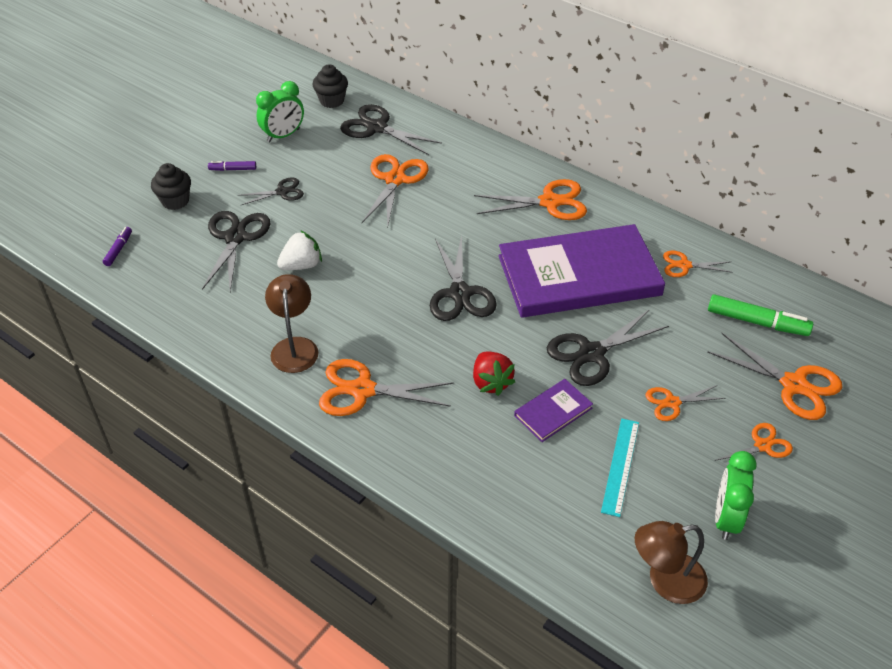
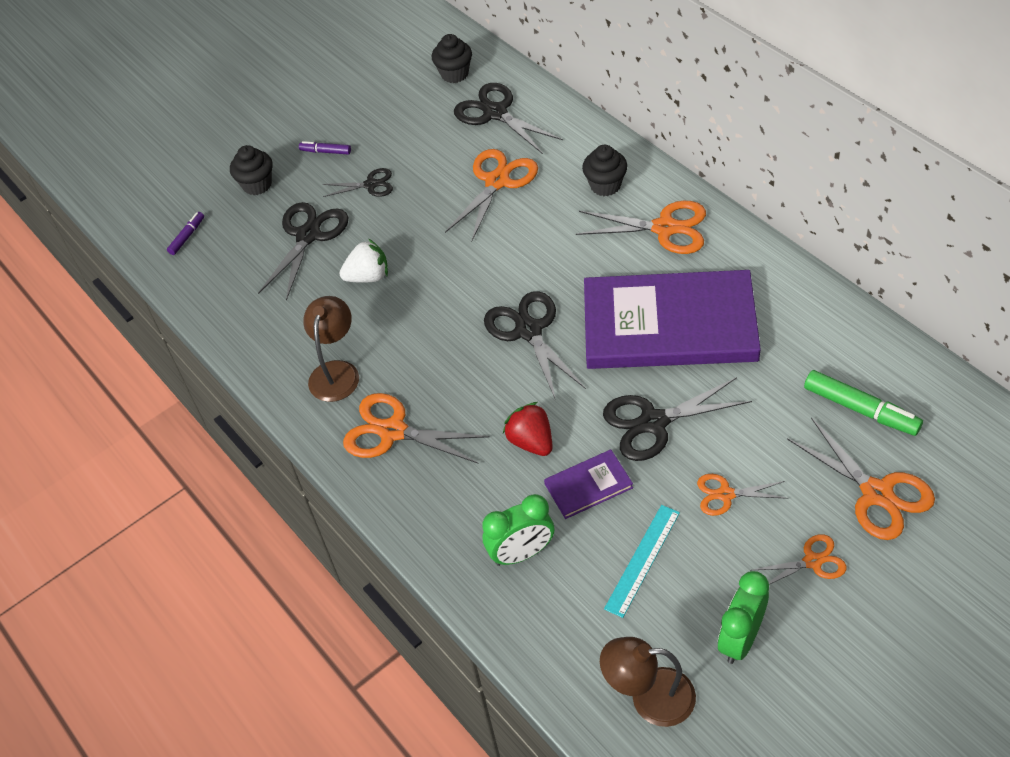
camera: 20 degrees right, 5 degrees up
(283, 135) = (390, 114): green clock -> green clock (521, 553)
(460, 293) = (529, 331): black scissors -> black scissors turned 150 degrees clockwise
(489, 174) = (605, 185): none -> black cupcake
(491, 382) = (531, 441): red strawberry -> red strawberry turned 150 degrees clockwise
(684, 265) = (798, 327): orange scissors -> none

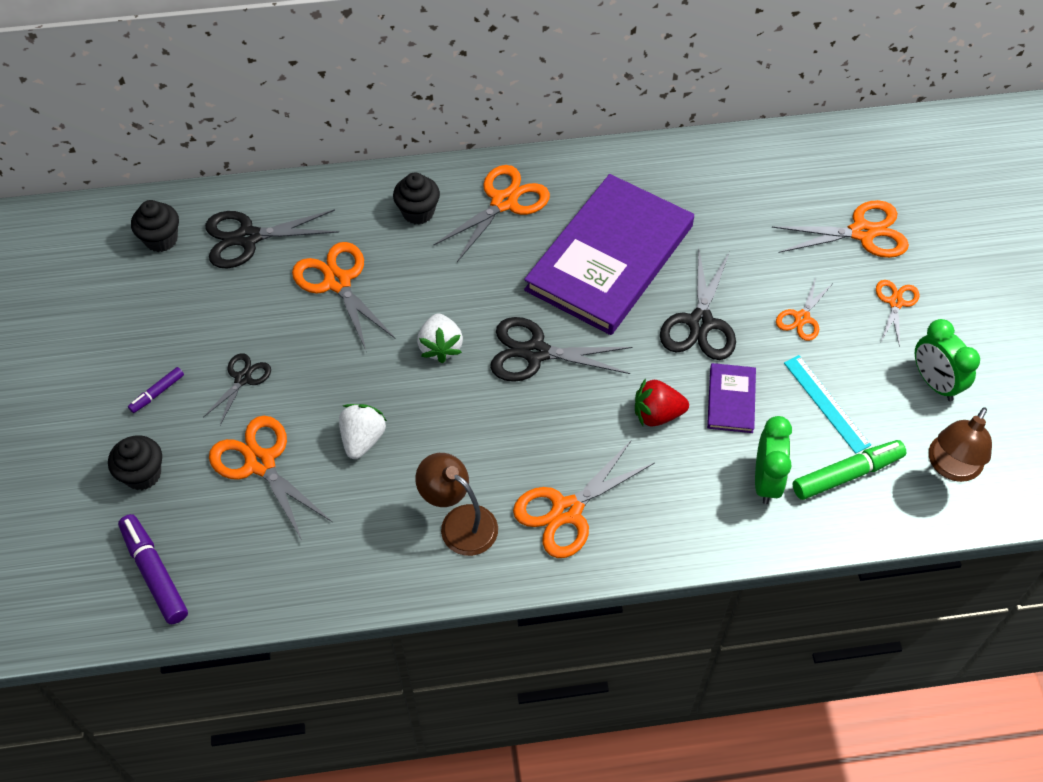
camera: 65 degrees left, 5 degrees up
(187, 236) = (154, 573): purple marker -> purple marker, size x1.83
(308, 235) = (260, 463): black scissors -> orange scissors
(486, 272) = (440, 347): none -> white strawberry
(861, 409) = (782, 196): green marker -> green marker (847, 474)

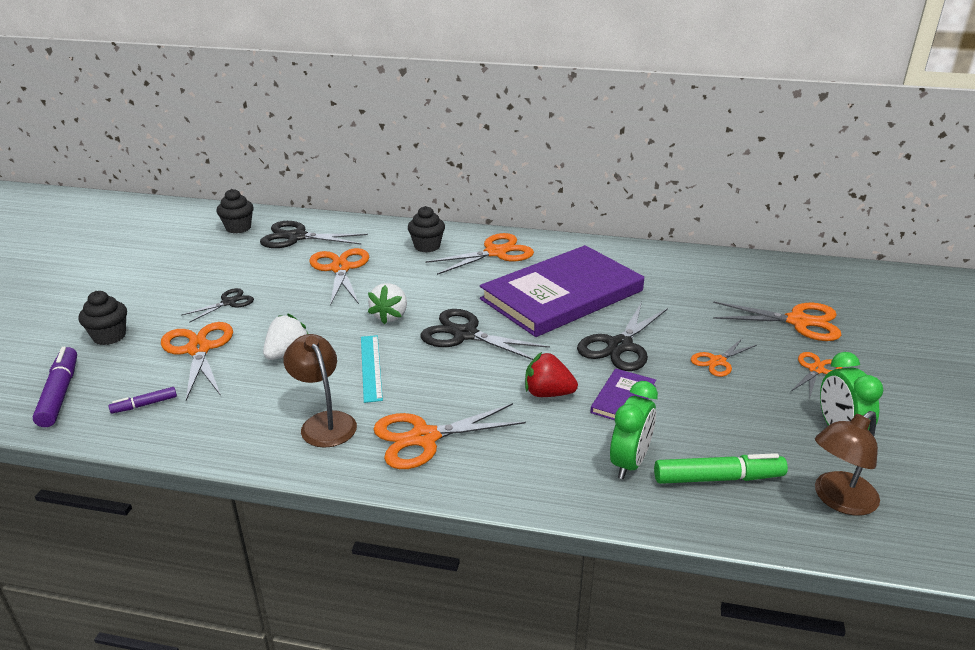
camera: 20 degrees right, 25 degrees down
(157, 393) = (162, 297): purple marker -> purple marker (144, 405)
(826, 403) = (717, 422): turquoise ruler -> turquoise ruler (371, 367)

